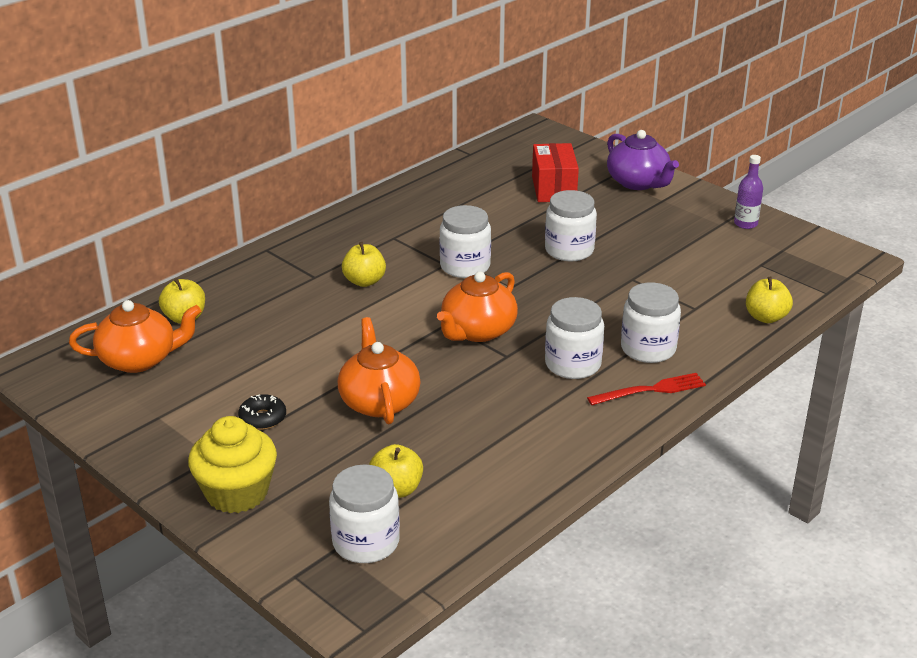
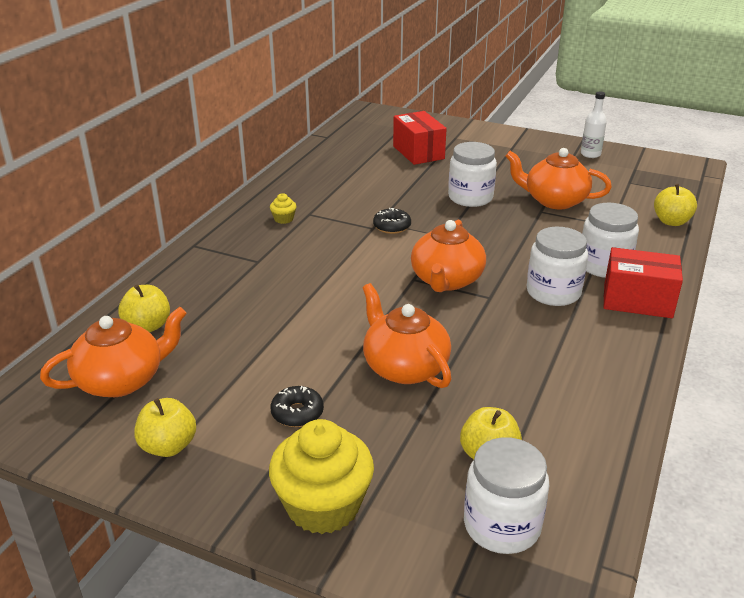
camera: 20 degrees left, 0 degrees up
(364, 281) = (309, 256): yellow apple -> yellow apple (168, 446)
(365, 239) = (283, 219): none -> yellow cupcake
(465, 266) = (392, 226): white jar -> black donut
(638, 182) = (482, 137): purple teapot -> none
(651, 390) = (637, 301): red fork -> red box
(656, 270) = (554, 200): none -> orange teapot
(745, 224) = (590, 154): purple bottle -> white bottle

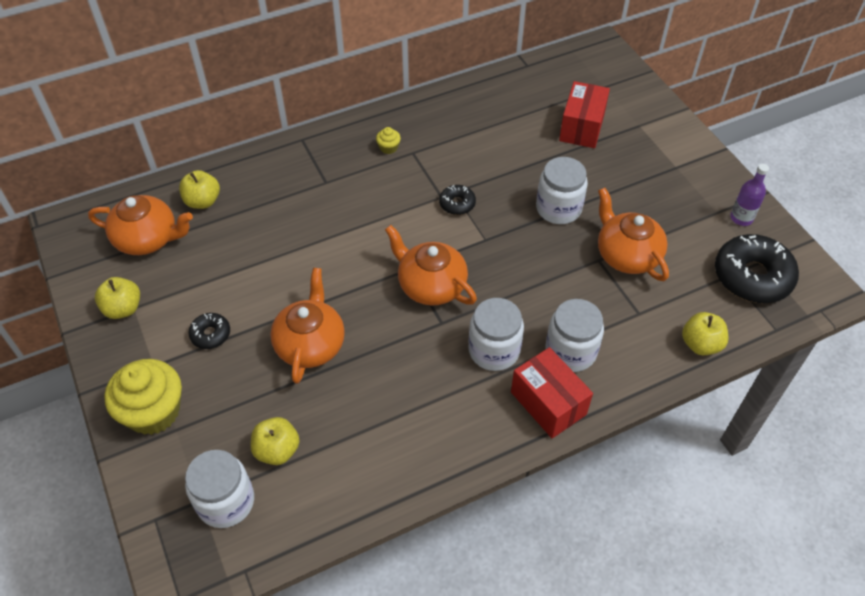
camera: 40 degrees right, 20 degrees up
(446, 280) = (431, 285): orange teapot -> orange teapot turned 75 degrees clockwise
(590, 154) = (741, 218): white bottle -> purple bottle
(643, 177) = (752, 276): none -> black donut

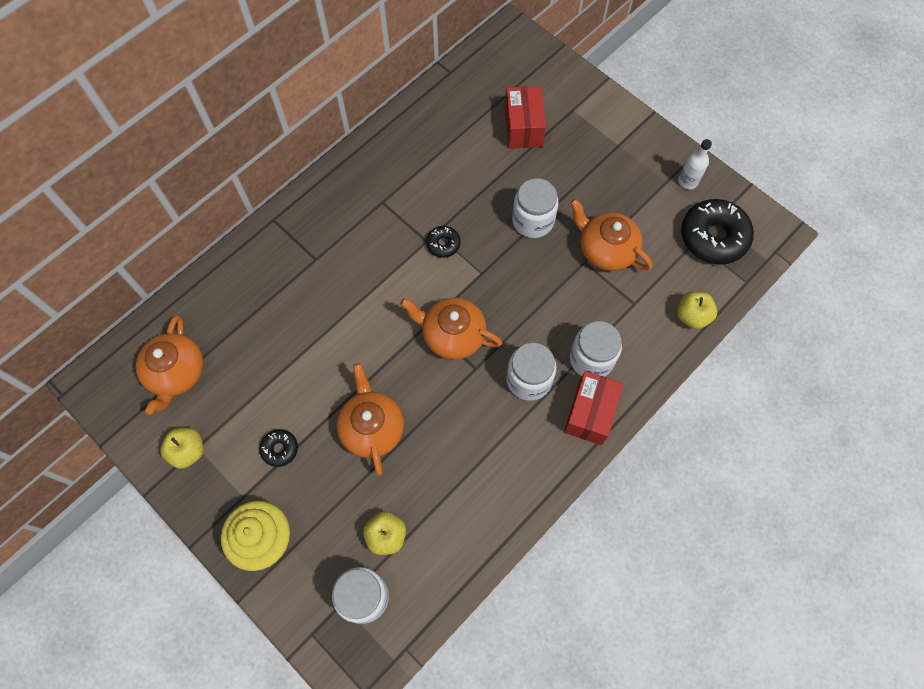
camera: 20 degrees left, 15 degrees up
(148, 239) = (176, 373): orange teapot -> orange teapot turned 105 degrees clockwise
(203, 201) = (209, 317): yellow apple -> none
(388, 148) = (358, 203): yellow cupcake -> none
(548, 403) = (590, 413): red box -> red box turned 75 degrees clockwise
(741, 218) = (688, 181): purple bottle -> white bottle

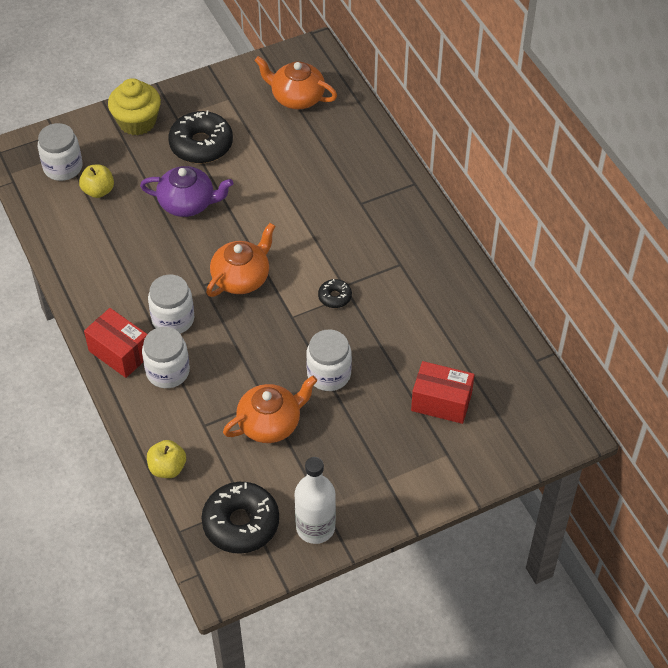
camera: 110 degrees right, 15 degrees down
(188, 451) = (228, 93): yellow apple -> none
(280, 449) = (201, 145): black donut -> black donut, size x2.05
(372, 428) = (188, 203): orange teapot -> purple teapot
(688, 181) = (315, 527): white bottle -> white bottle, size x1.68

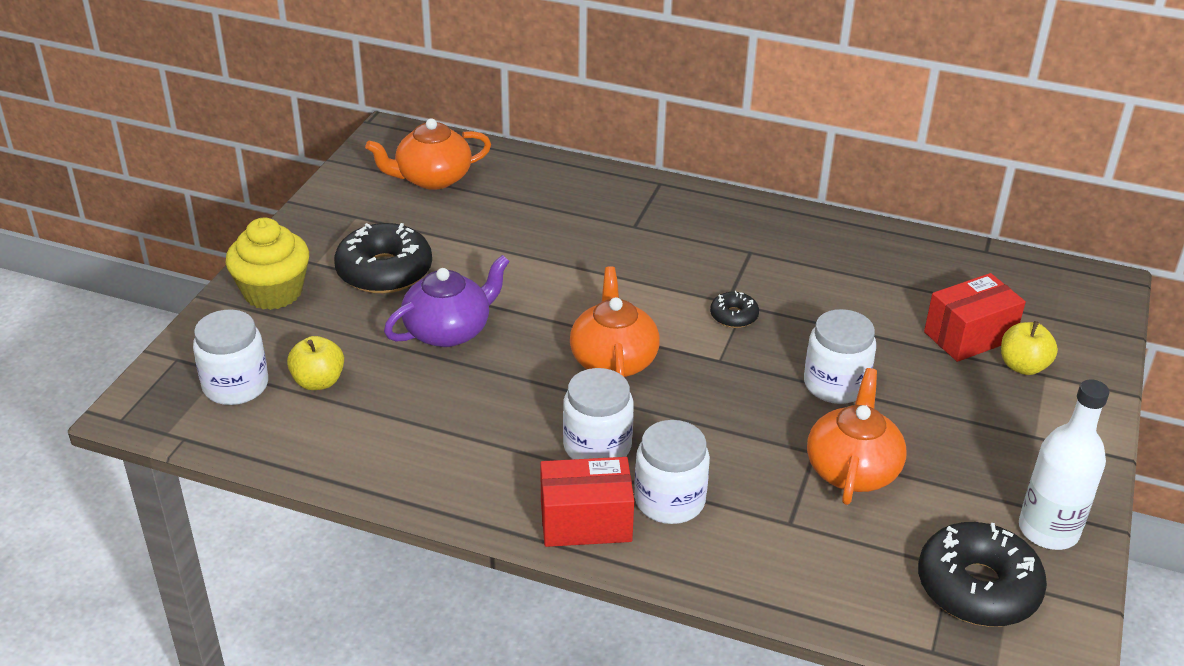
camera: 45 degrees left, 15 degrees down
(167, 468) = (819, 596): yellow apple -> yellow apple (1023, 366)

